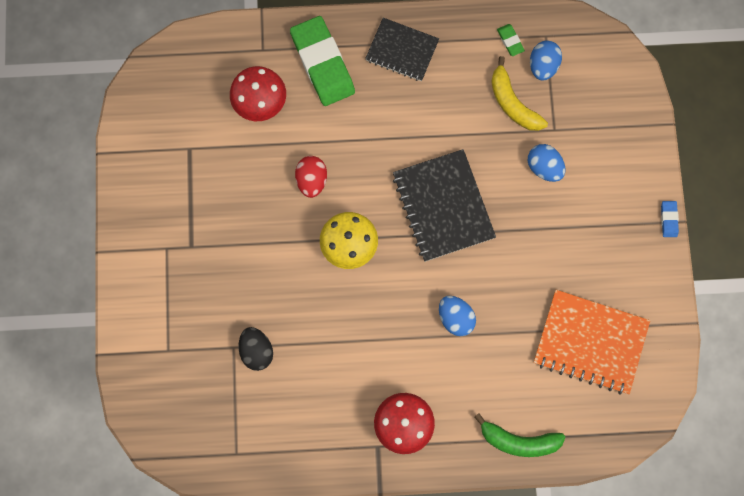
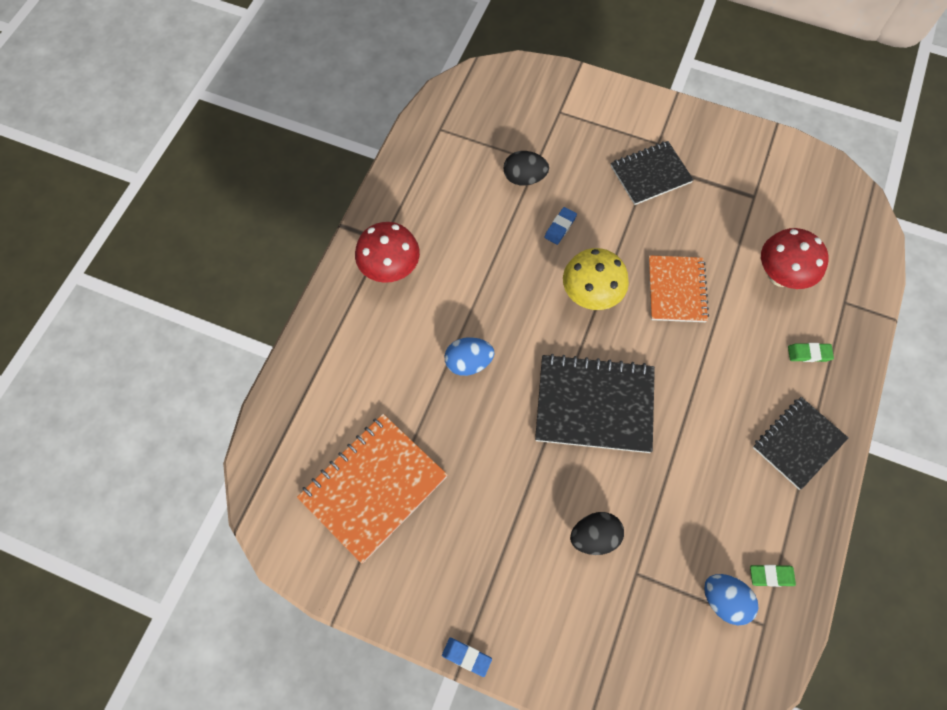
camera: 115 degrees right, 10 degrees down
(204, 242) = (650, 174): none -> black notebook
(294, 298) = (560, 227): none -> blue eraser
(312, 180) = (676, 290): red egg -> orange notebook
(322, 63) = (809, 353): green eraser -> green eraser, size x0.41
(512, 103) = (688, 539): yellow banana -> none
(518, 441) = (316, 366): green banana -> none
(544, 167) = (594, 537): blue egg -> black egg

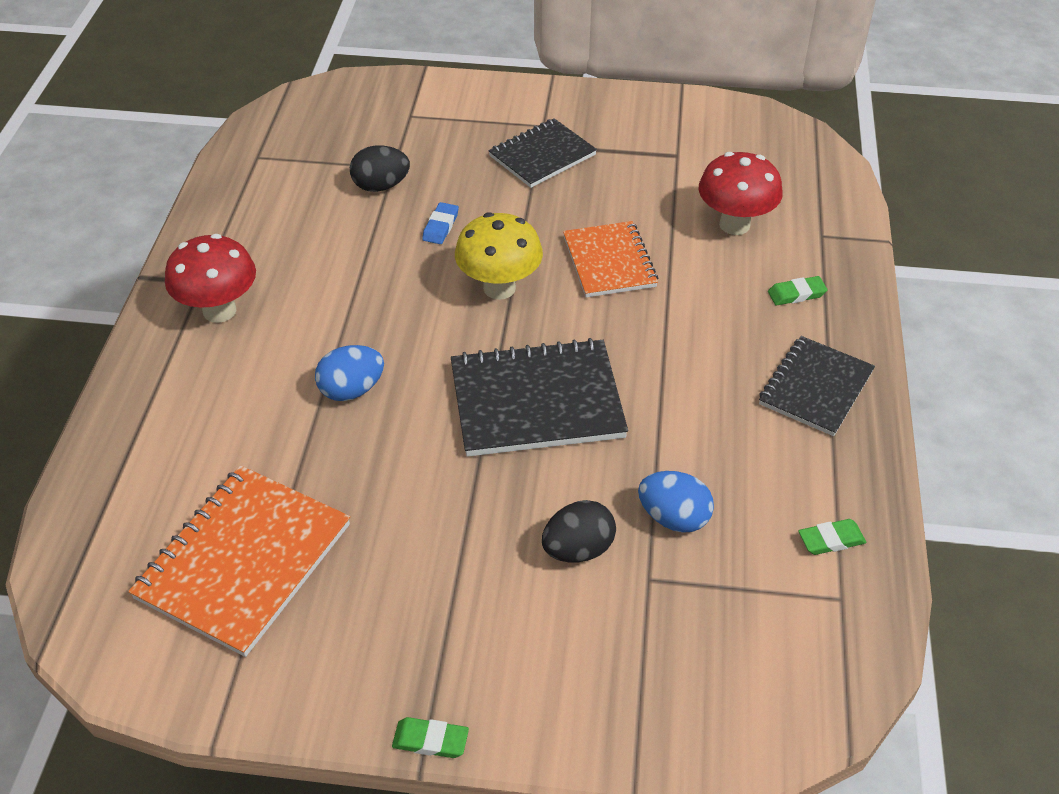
camera: 15 degrees left, 20 degrees down
(466, 657) = (430, 740): blue eraser -> green eraser
(724, 600) = (778, 582): blue egg -> blue egg (673, 518)

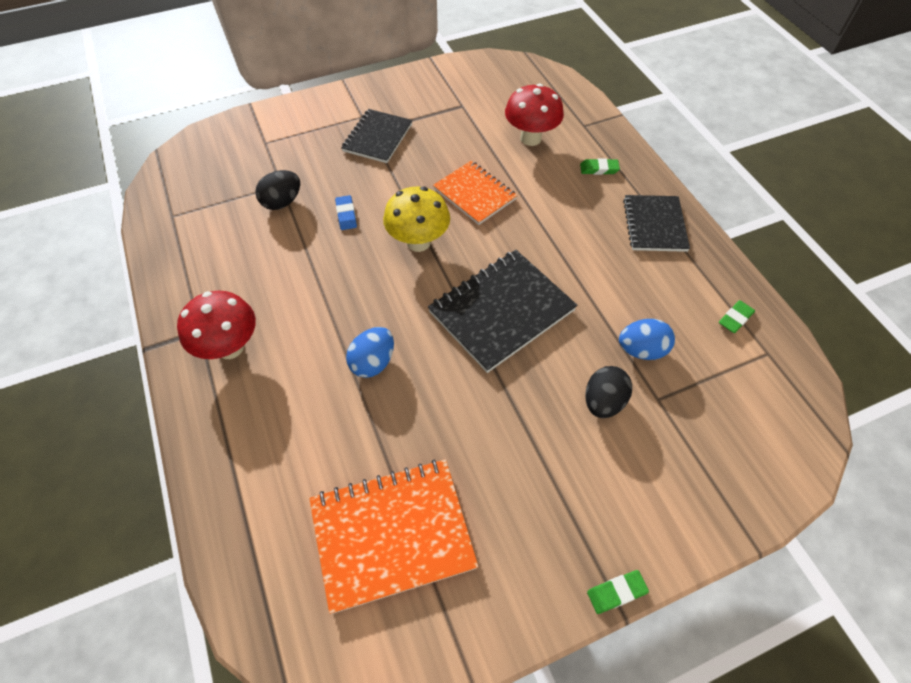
camera: 30 degrees left, 10 degrees up
(243, 561) = (392, 533): orange notebook -> orange notebook turned 75 degrees clockwise
(796, 294) = (599, 169): green eraser -> green eraser turned 45 degrees clockwise

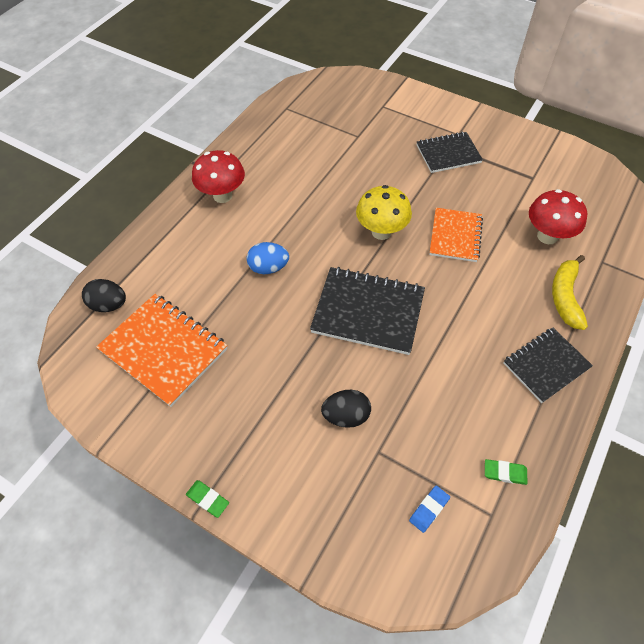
camera: 55 degrees right, 0 degrees up
(282, 202) = (345, 146): black egg -> black egg (109, 305)
(346, 215) = (366, 182): blue eraser -> blue eraser (429, 509)
(599, 169) = (565, 297): green eraser -> yellow banana
(641, 350) = (412, 418): blue egg -> none

